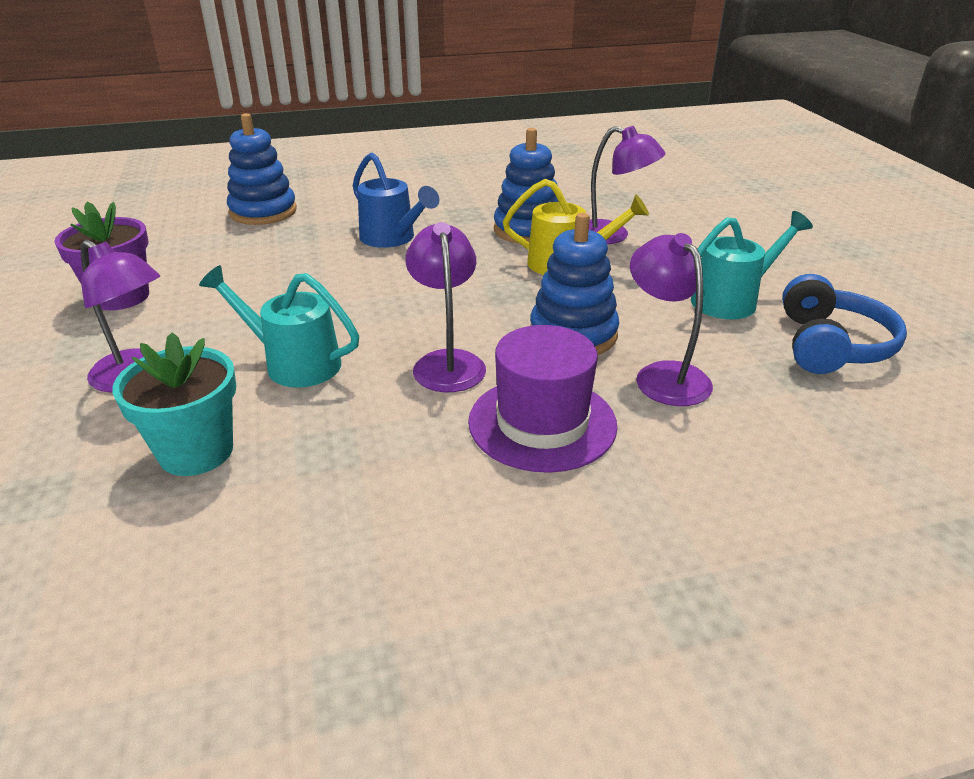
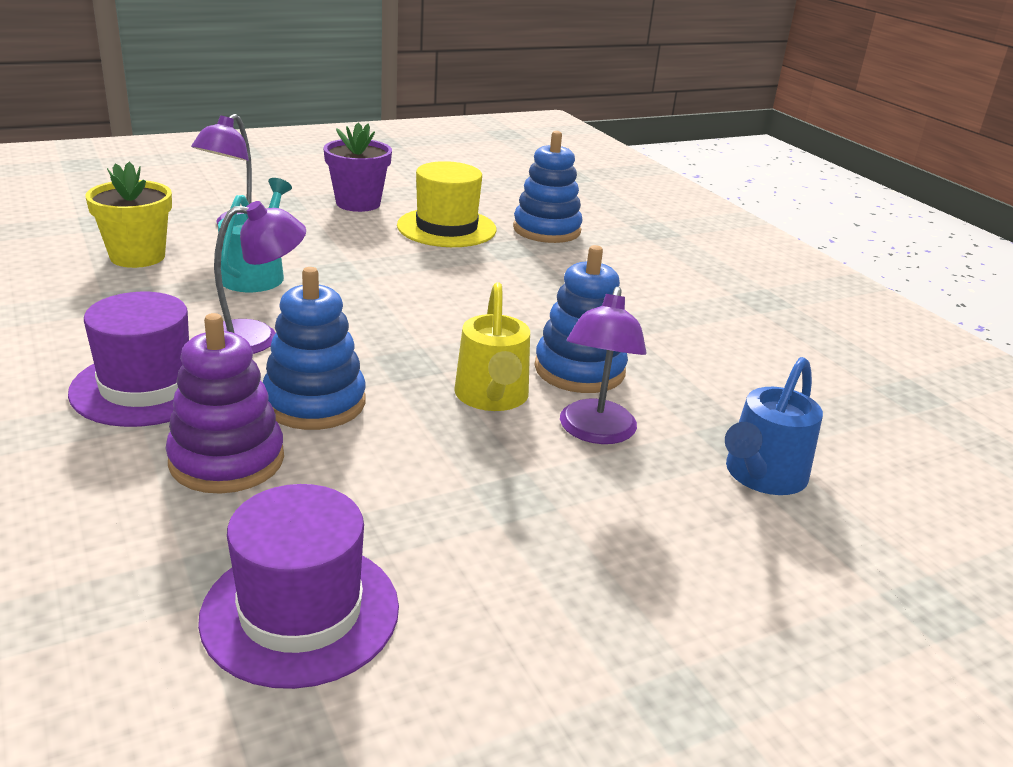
camera: 75 degrees right, 5 degrees down
(196, 452) = (137, 257): turquoise flower pot -> yellow flower pot
(228, 254) = (446, 228): none -> yellow hat
(392, 239) = (514, 293): blue watering can -> blue watering can (761, 476)
(664, 375) = (227, 460): purple lamp -> purple stacking toy
(732, 300) = (423, 528): turquoise watering can -> none
(830, 345) = (300, 612): blue headphones -> purple hat

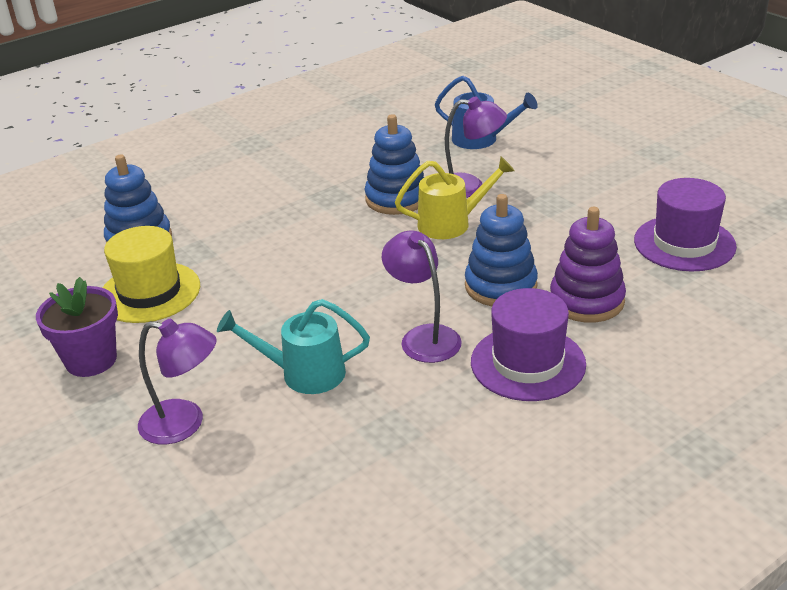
camera: 95 degrees left, 5 degrees up
(137, 257) = (293, 464): yellow flower pot -> none

